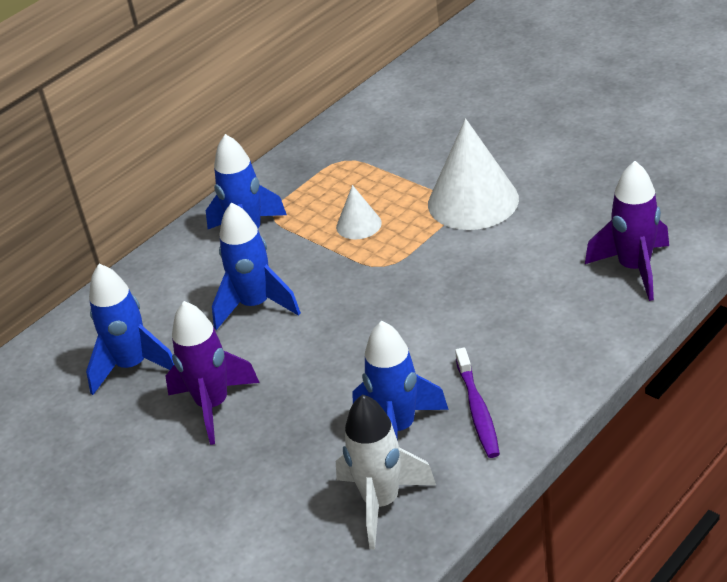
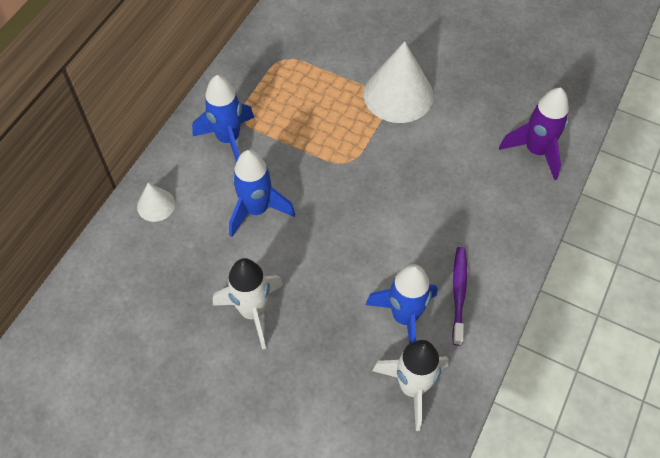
camera: 20 degrees left, 20 degrees up
(132, 366) = (173, 280): blue rocket -> none
(213, 406) = (253, 311): purple rocket -> white rocket
(358, 225) = (315, 123): white cone -> white cone (156, 205)
(478, 410) = (459, 293): purple toothbrush -> purple toothbrush turned 150 degrees counterclockwise

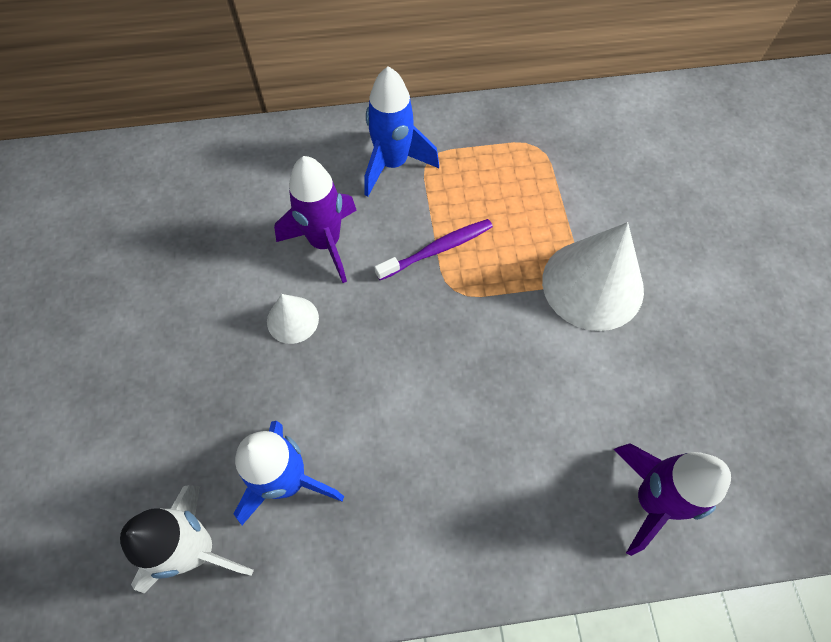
camera: 55 degrees right, 5 degrees up
(156, 205) = (268, 155): white cone -> white cone (292, 319)
(253, 311) = (198, 317): white rocket -> none
(256, 210) = (325, 243): blue rocket -> purple rocket
(459, 293) = (362, 527): purple toothbrush -> purple toothbrush (437, 249)

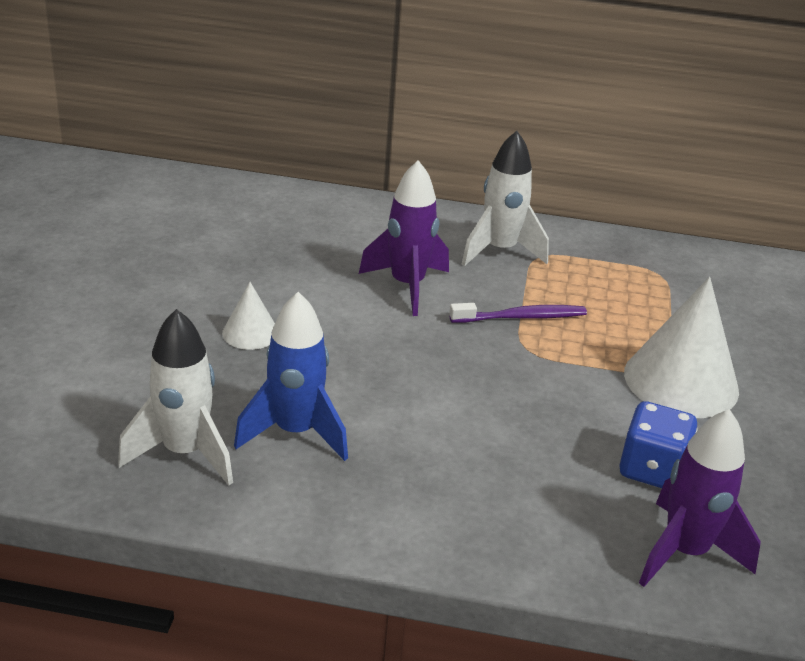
camera: 15 degrees right, 30 degrees down
(292, 319) = (351, 327): white cone -> white cone (250, 332)
(393, 164) = (500, 251): blue rocket -> white rocket
(599, 407) = (651, 469): none -> blue dice

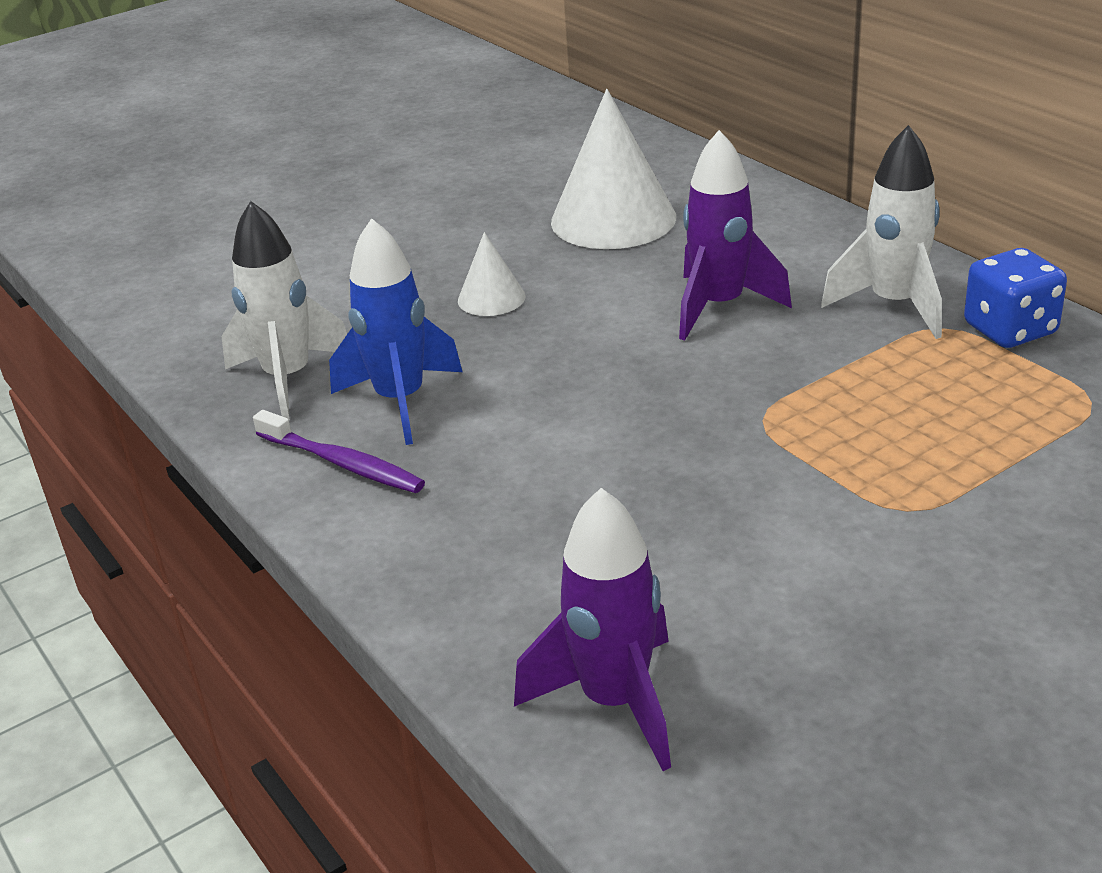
camera: 50 degrees right, 0 degrees up
(521, 317) = (807, 384): purple toothbrush -> purple toothbrush (342, 463)
(651, 469) = (713, 603): blue dice -> blue dice (1010, 329)
(681, 381) = (912, 531): white cone -> white cone (613, 219)

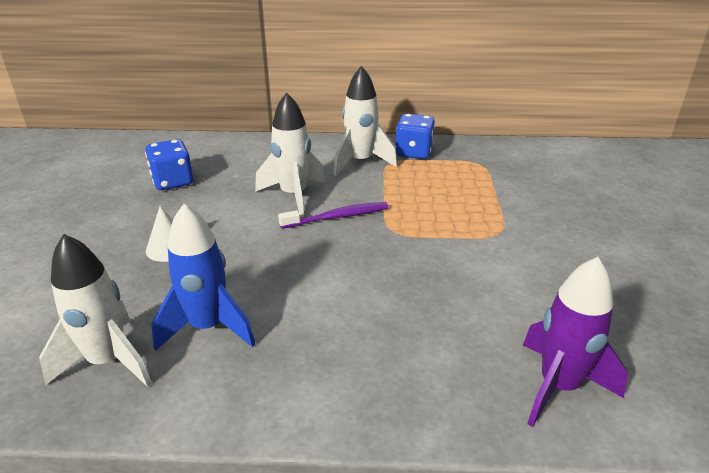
camera: 55 degrees left, 0 degrees up
(342, 463) = (232, 382): purple toothbrush -> purple toothbrush (337, 217)
(613, 219) = (173, 181): white cone -> blue dice
(719, 307) = (293, 195): purple rocket -> white rocket

